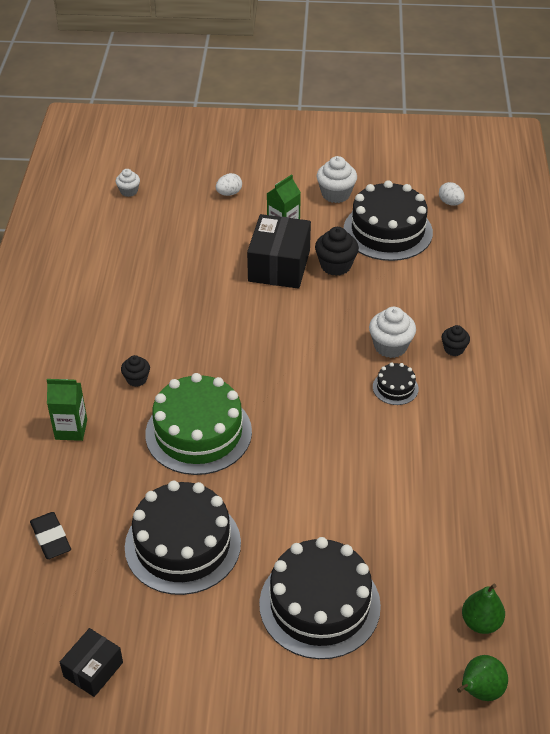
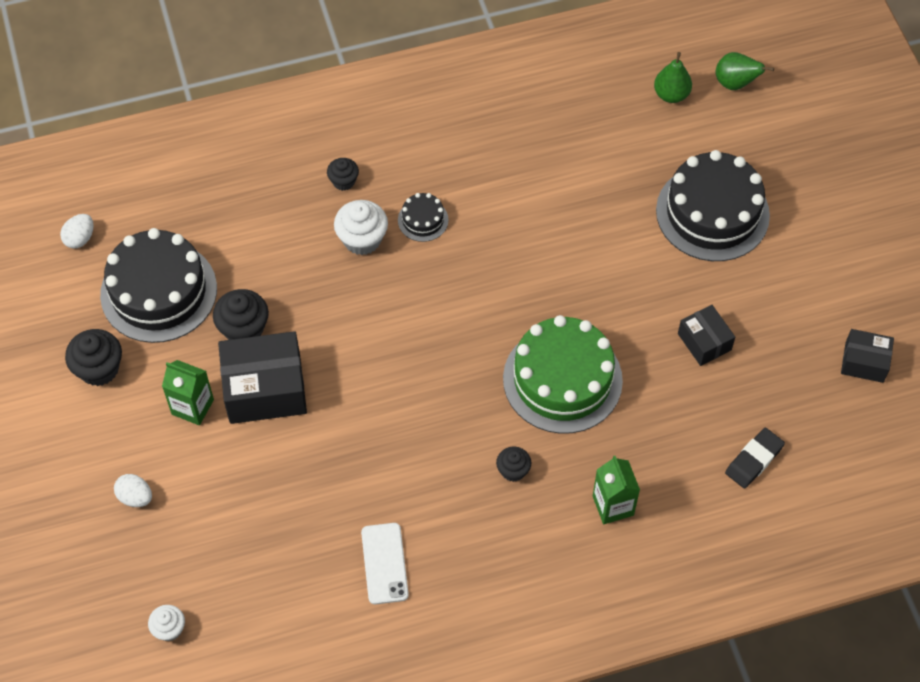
camera: 110 degrees left, 15 degrees up
(108, 293) = (384, 563): none -> white phone
(183, 544) = (704, 342): black cake -> black box
(336, 194) = (99, 369): white cupcake -> black cupcake

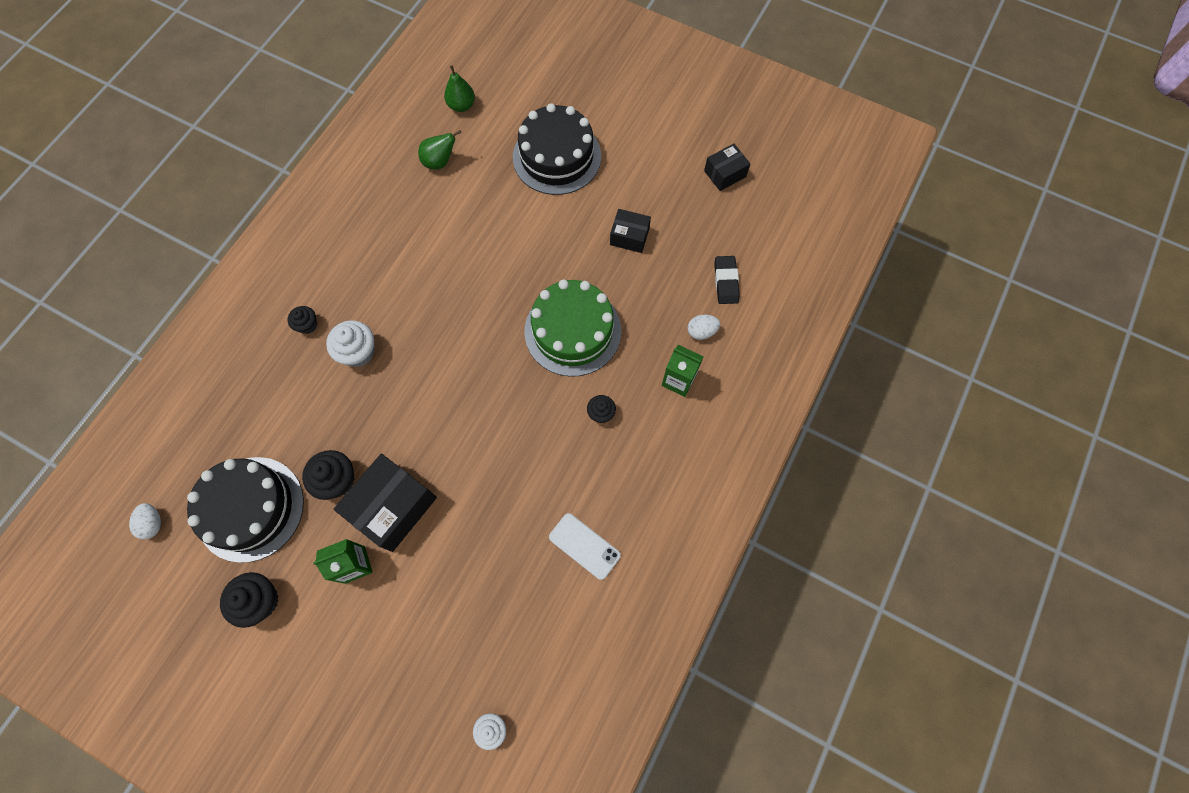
camera: 45 degrees left, 10 degrees up
(135, 497) = (377, 663): white egg -> white egg (701, 331)
(423, 220) = (386, 306): black cake -> none
(735, 83) = (492, 70): green pear -> green pear (440, 162)

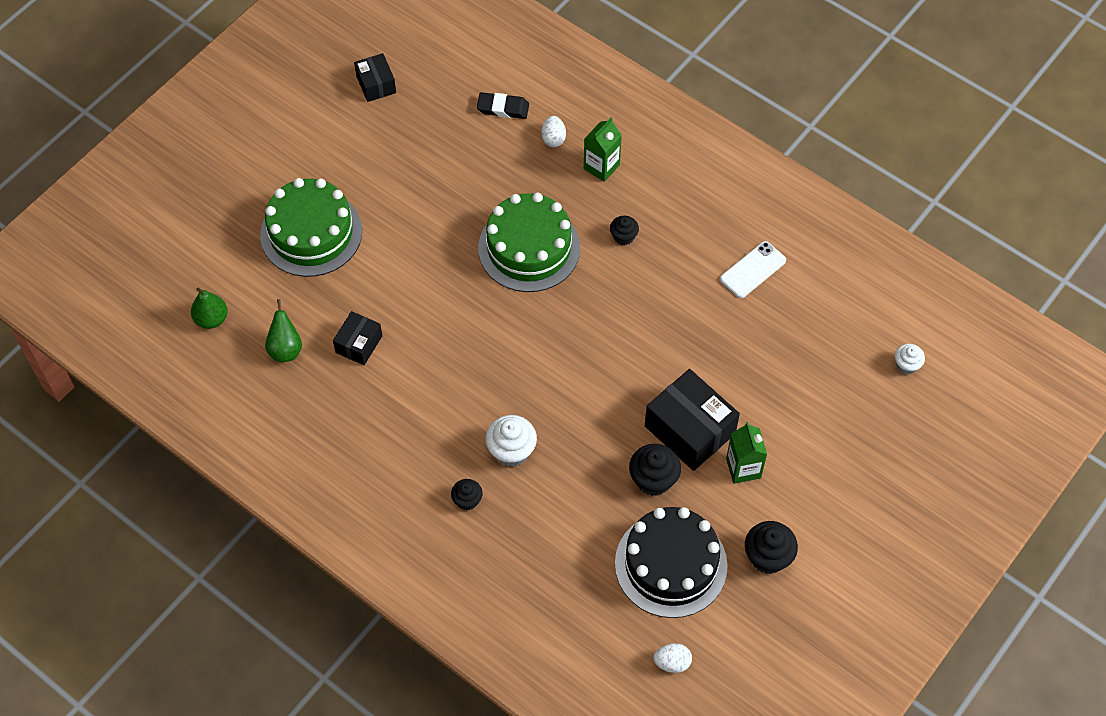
camera: 80 degrees left, 10 degrees down
(557, 157) = (311, 233): black cake -> green cake
(629, 236) = (430, 181): black box -> black box (358, 344)

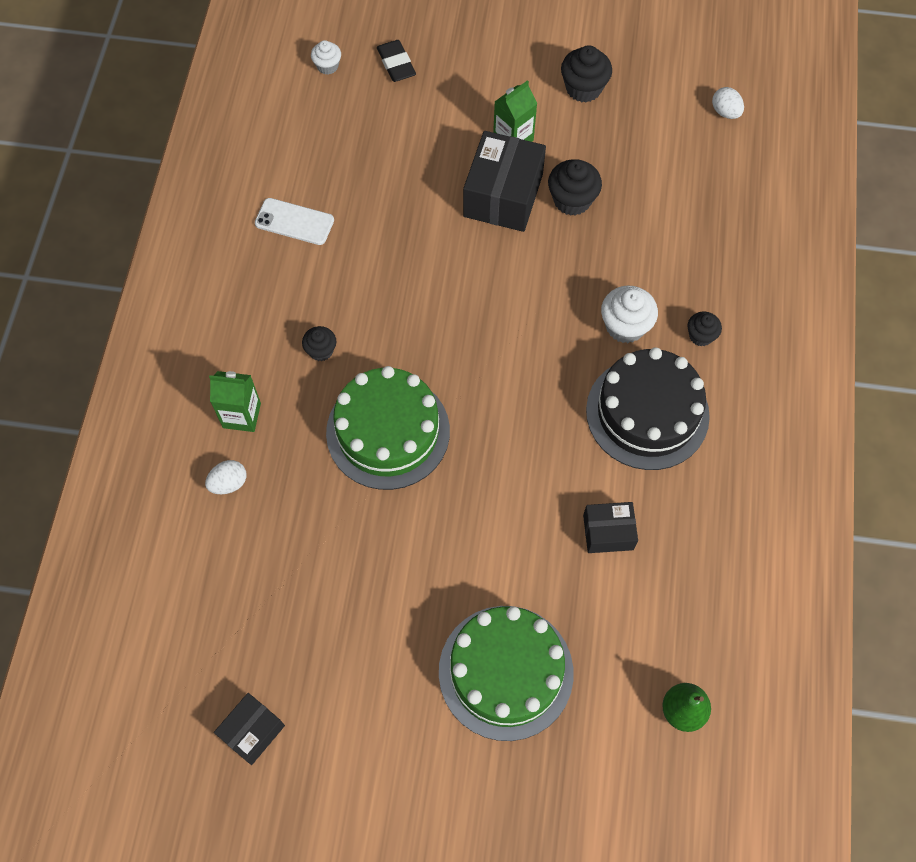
camera: 120 degrees left, 5 degrees up
(285, 349) = (664, 604): green pear -> none
(503, 108) = (213, 560): black eraser -> black eraser (396, 64)
(671, 564) = (642, 151): black cake -> black cake (647, 413)

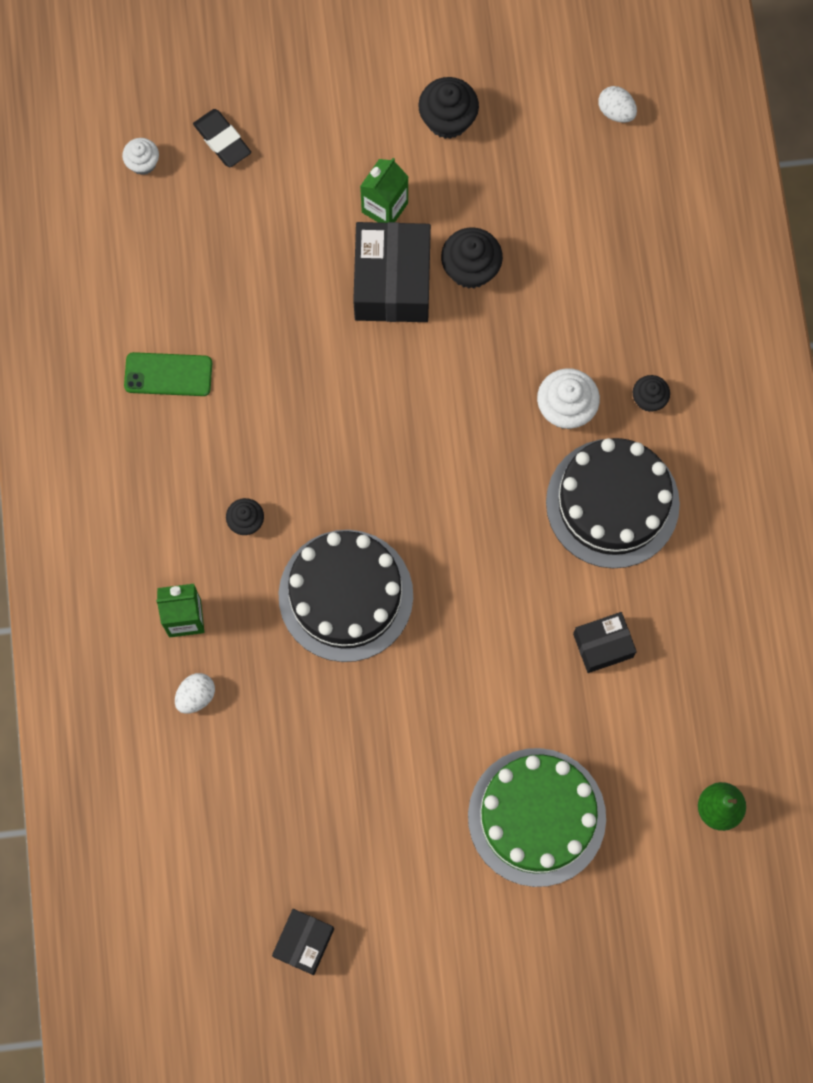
camera: 15 degrees left, 10 degrees up
(294, 222) = (168, 374): white phone -> green phone
(388, 432) = (345, 595): green cake -> black cake

